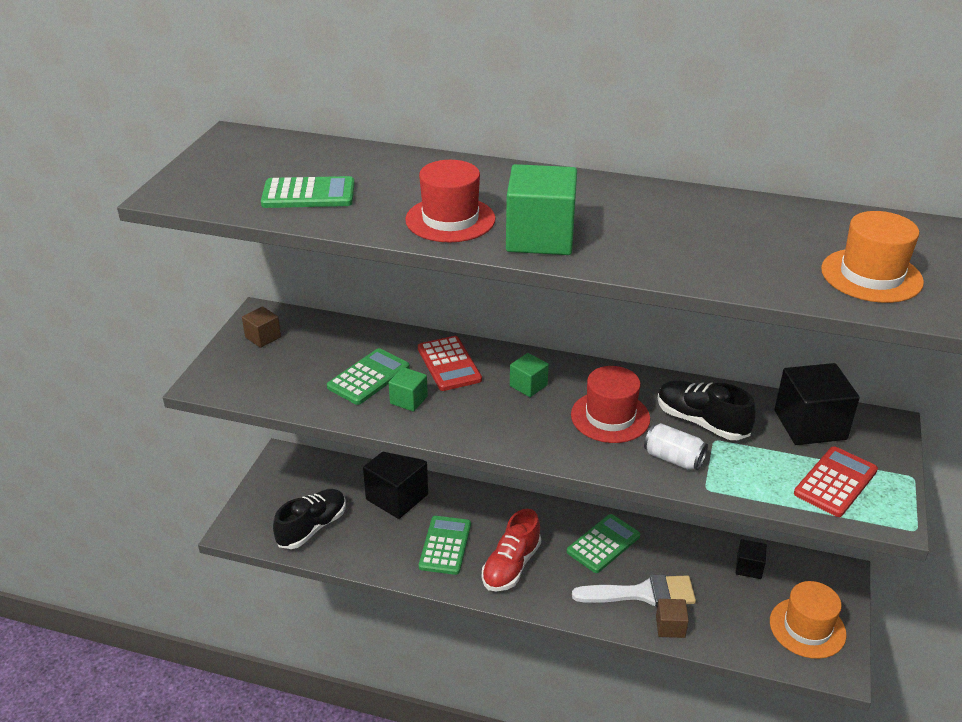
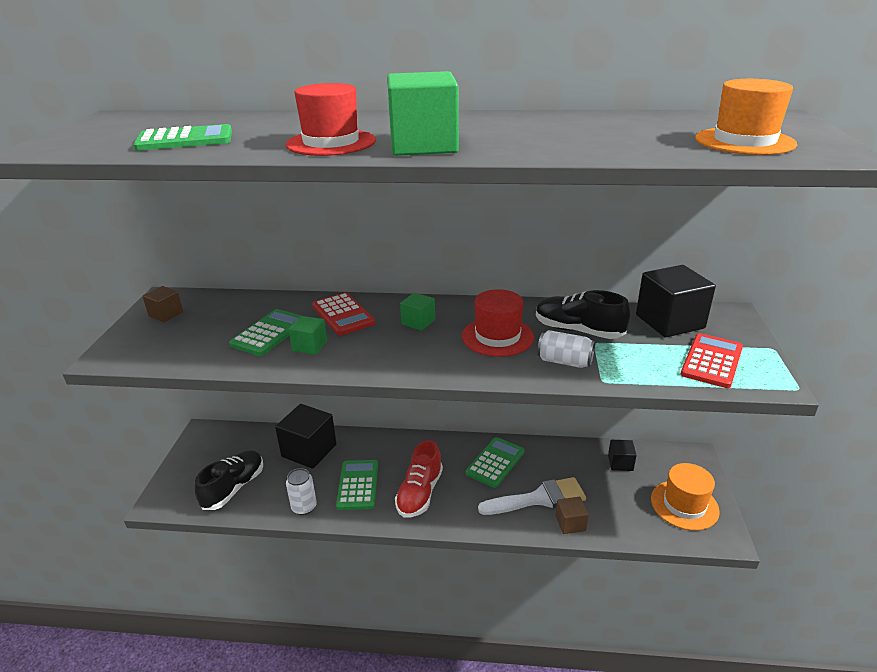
camera: 10 degrees left, 5 degrees down
(384, 561) = (304, 507): none -> white can

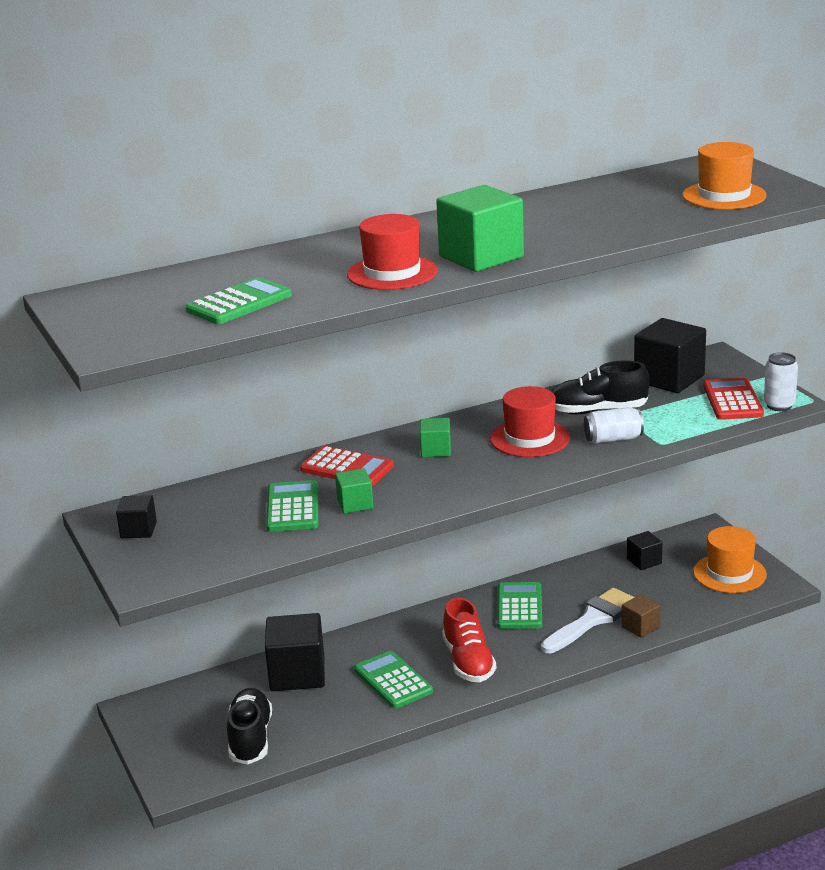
camera: 30 degrees left, 5 degrees down
(166, 314) = (138, 530): brown cube -> black cube
(304, 507) = (355, 721): white can -> white can (779, 405)

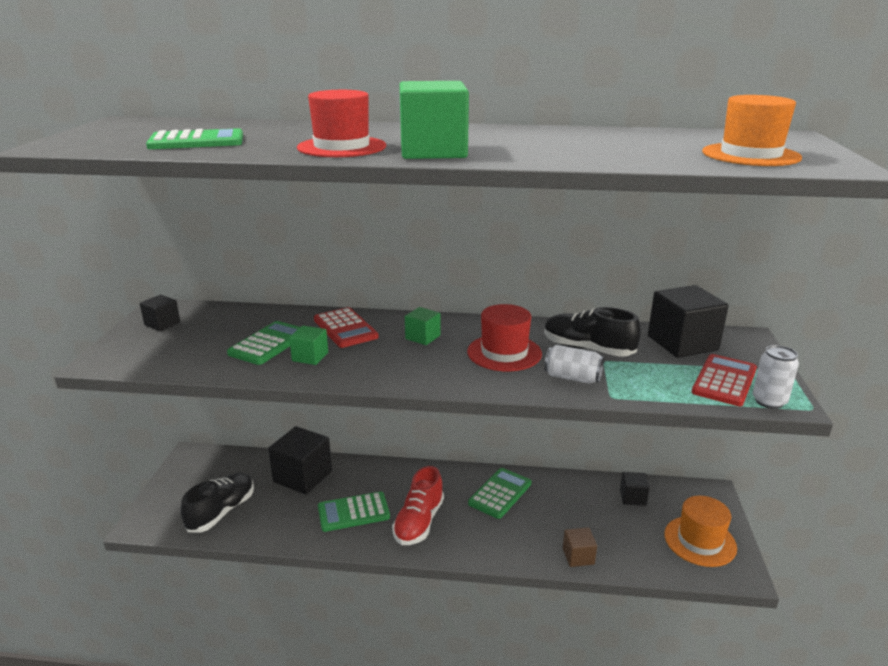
camera: 30 degrees right, 0 degrees up
(393, 681) = (353, 512): green calculator -> green calculator turned 105 degrees counterclockwise
(593, 620) = (545, 531): white brush -> none

